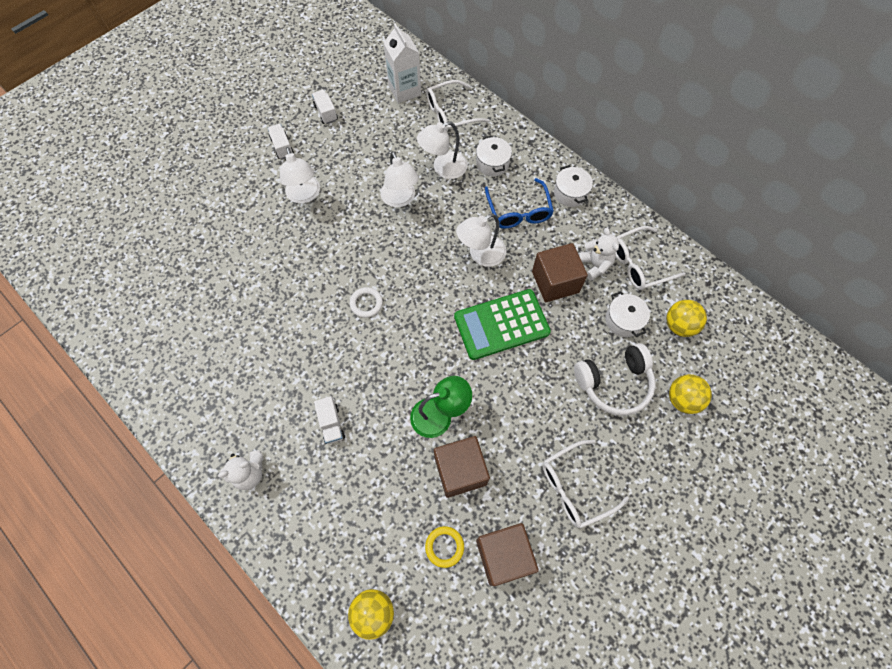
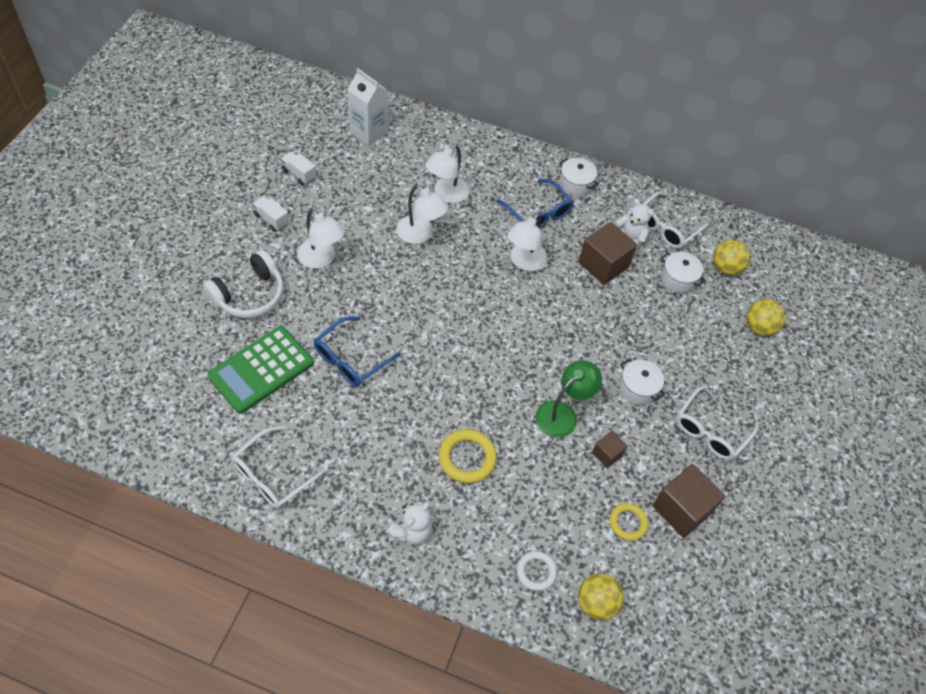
camera: 30 degrees left, 10 degrees down
(281, 295) = (351, 359): none -> blue glasses
(331, 424) = (467, 458): white truck -> yellow ring
(366, 303) = (440, 339): white ring -> white ring (536, 572)
(450, 113) = (426, 142): white glasses -> white glasses (273, 475)
(460, 471) = (607, 454): brown cube -> brown cube, size x0.53
(492, 163) = (490, 177): white pot -> white pot (638, 388)
(501, 324) = (575, 317): green calculator -> green calculator (261, 370)
(614, 383) = (697, 333): white headphones -> white headphones (249, 295)

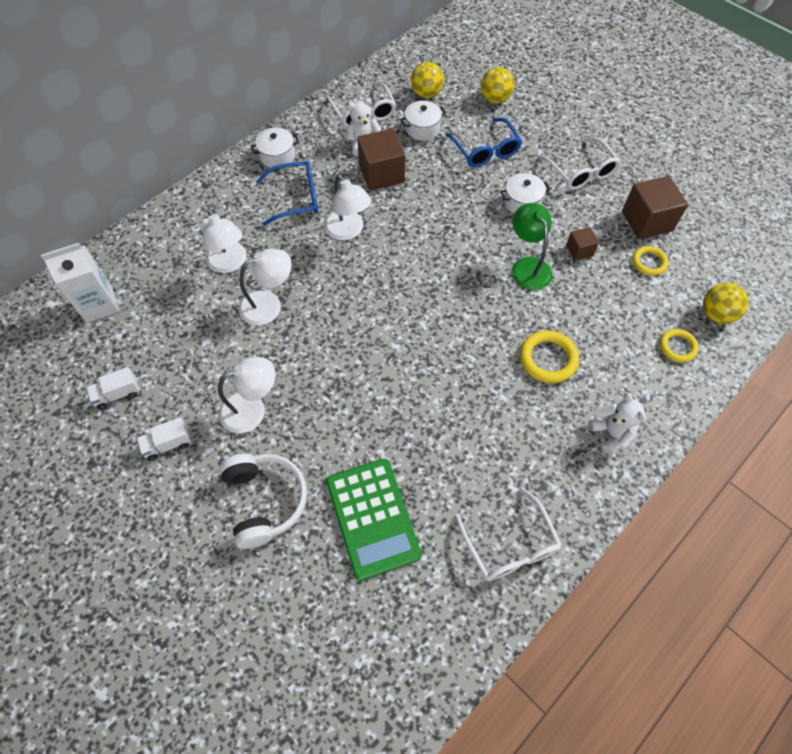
camera: 60 degrees left, 5 degrees up
(351, 359) = (396, 423): blue glasses -> blue glasses (485, 150)
(536, 572) = (677, 347): white ring -> yellow ring

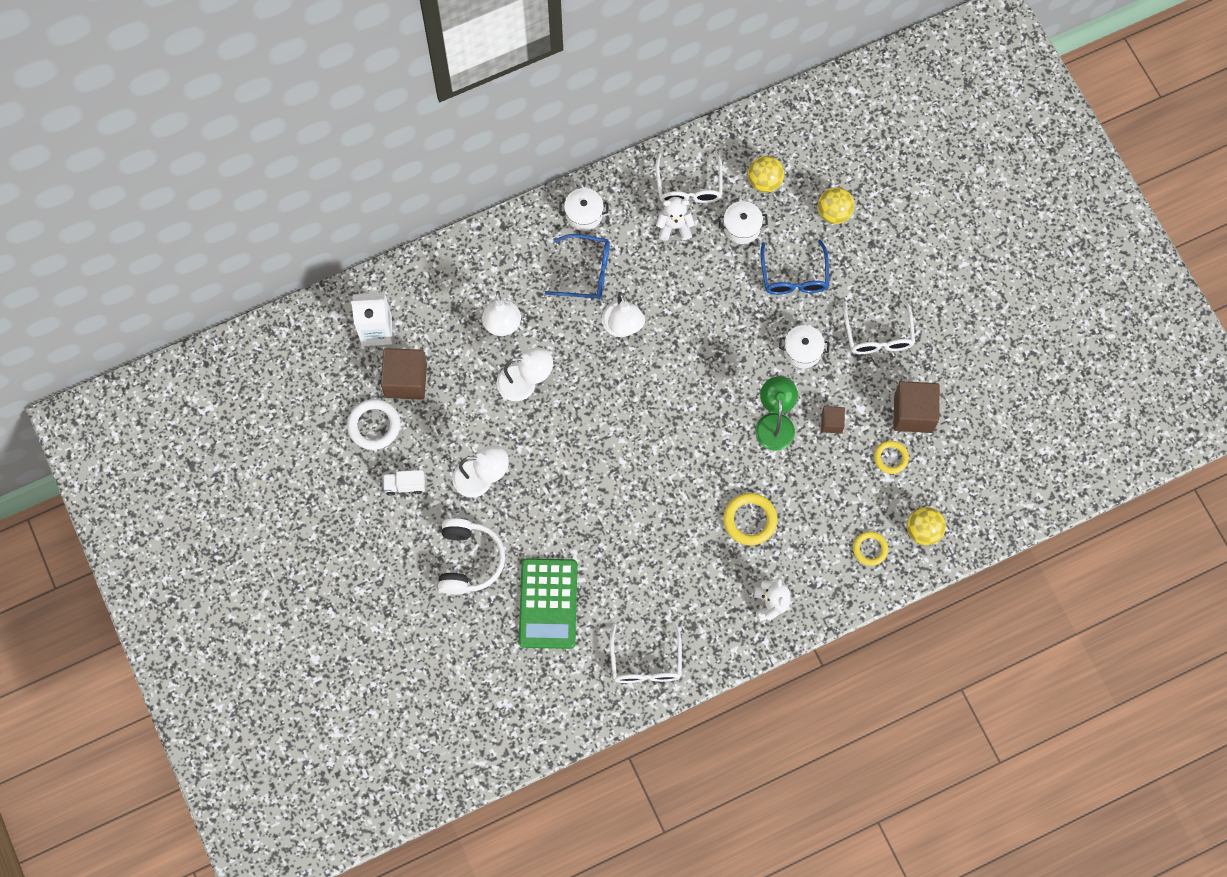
camera: 20 degrees right, 10 degrees up
(117, 394) = (374, 425): white truck -> white ring
(381, 174) = (679, 270): brown cube -> brown cube (406, 380)

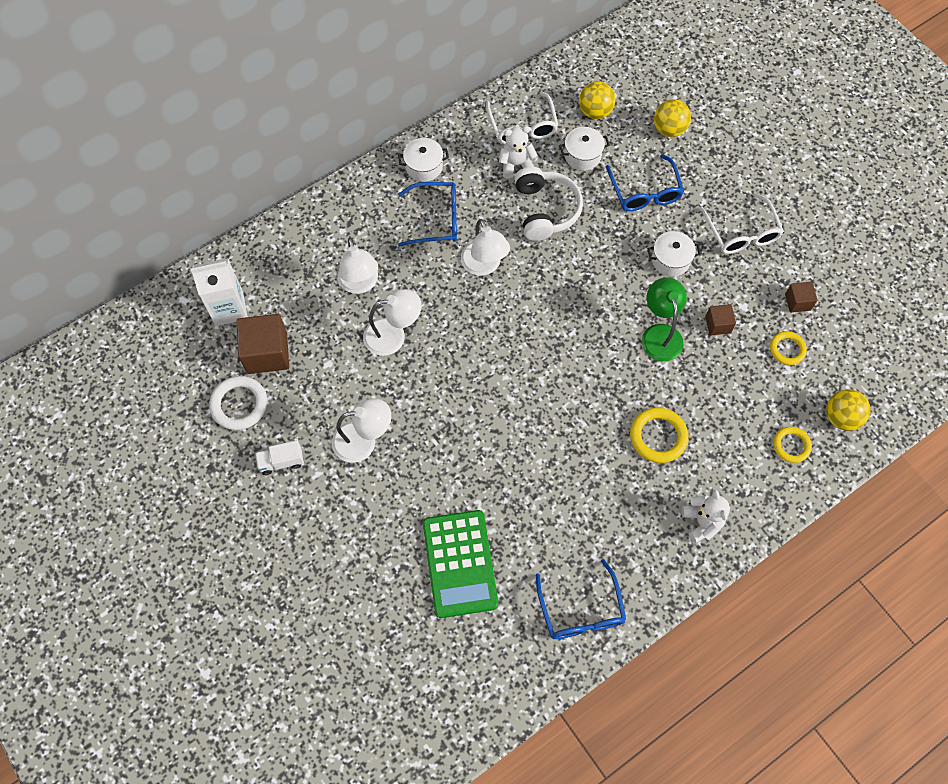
camera: 10 degrees left, 5 degrees down
(469, 560) = (364, 531): white headphones -> white headphones (545, 210)
(646, 662) = (581, 610): white glasses -> blue glasses
(913, 413) = (797, 302): brown cube -> brown cube, size x0.53

